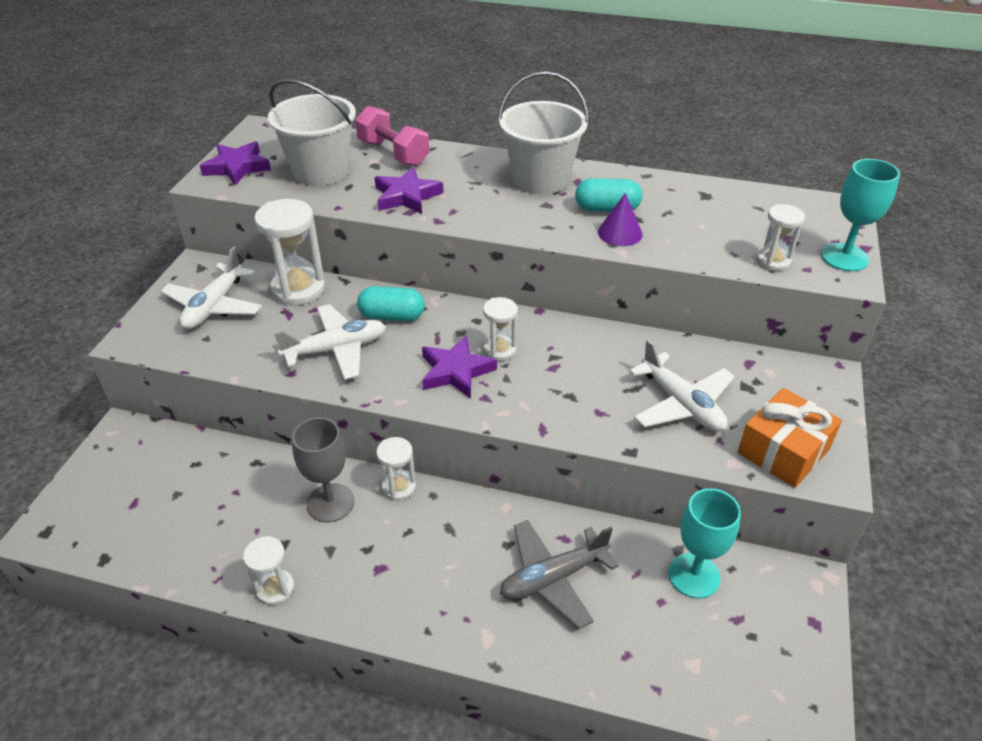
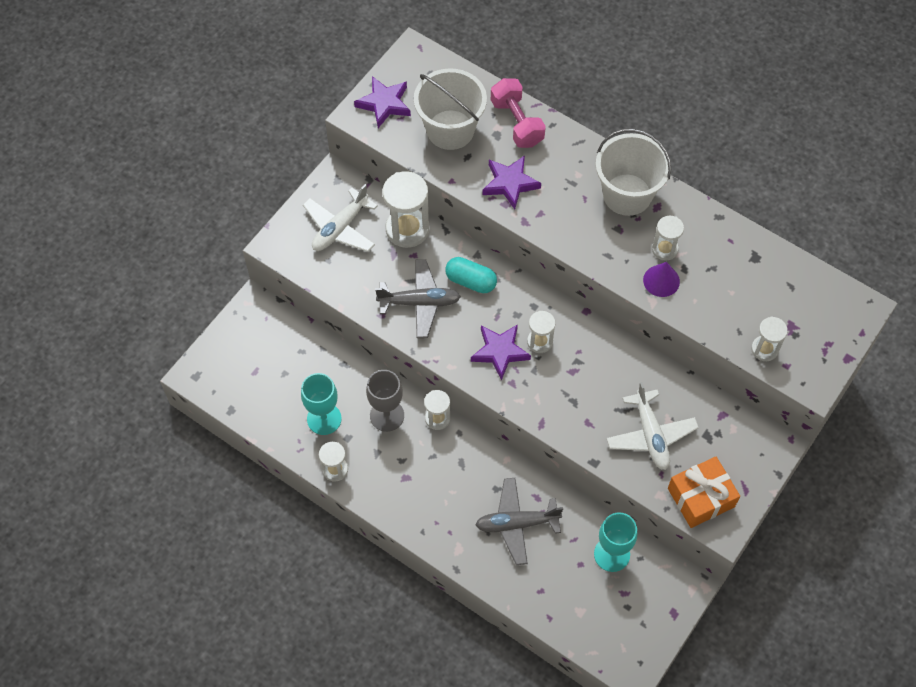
camera: 20 degrees right, 20 degrees up
(336, 349) = (419, 302): white plane -> grey plane
(607, 209) = (664, 249): turquoise capsule -> white hourglass
(844, 257) = (824, 363): turquoise goblet -> turquoise goblet (324, 419)

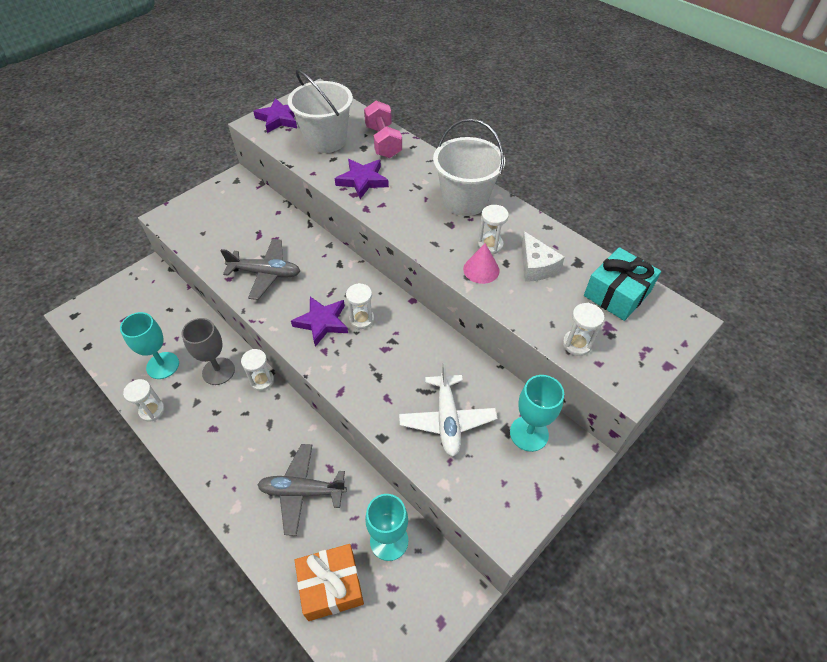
camera: 10 degrees right, 10 degrees down
(340, 228) = (223, 212): white plane -> none
(407, 229) = (278, 219): white hourglass -> none
(471, 281) = (316, 263): turquoise capsule -> none
(661, 280) = (481, 270): purple cone -> pink cone
(701, 497) = (487, 494): orange gift -> orange gift (331, 586)
(714, 268) = (536, 266): none -> white cheese
(729, 436) = (529, 433): none -> turquoise goblet
(796, 288) = (617, 294): none -> turquoise gift

